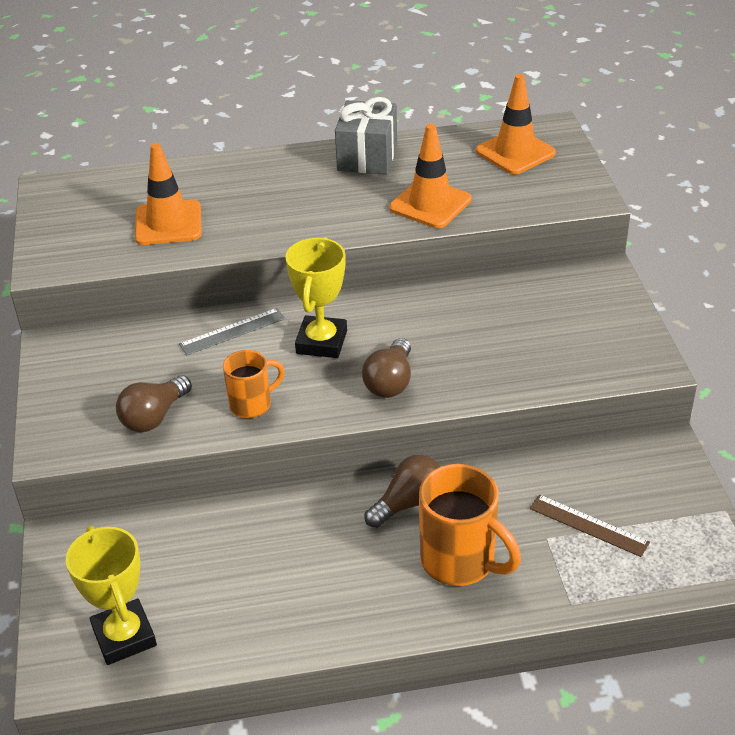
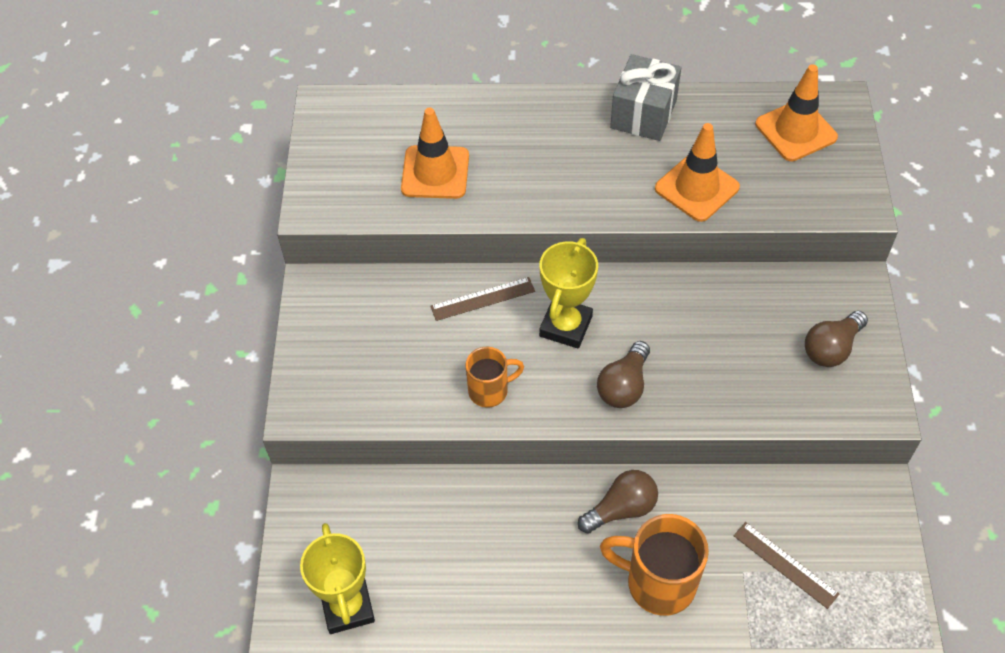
camera: 10 degrees right, 15 degrees up
(154, 417) = (397, 389): brown light bulb -> brown light bulb (831, 348)
(232, 331) = (483, 299): grey ruler -> brown ruler
(460, 561) = (658, 583): orange mug -> orange mug turned 150 degrees clockwise

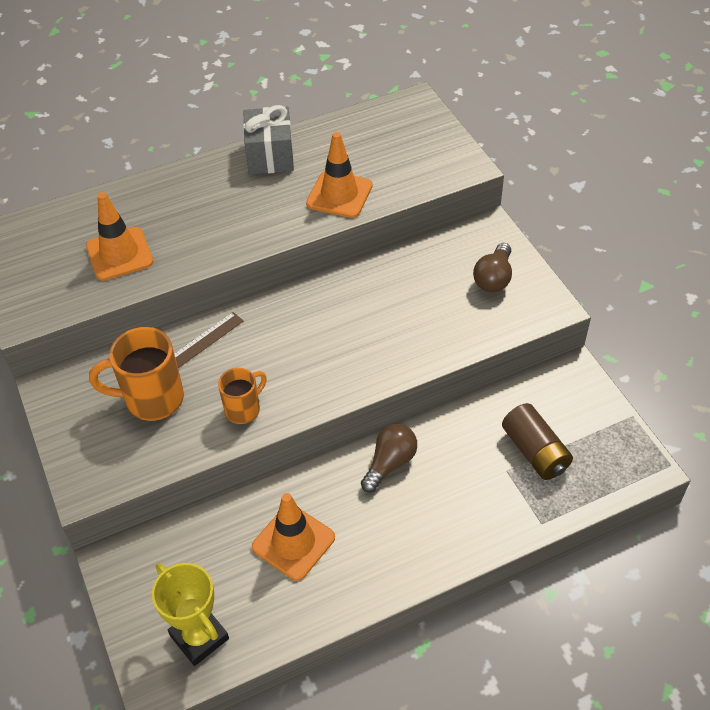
camera: 25 degrees left, 5 degrees down
(565, 326) = (282, 337): yellow trophy -> none
(624, 386) = (351, 364): brown light bulb -> none
(658, 583) = (446, 506): orange mug -> orange mug (152, 399)
(785, 564) = (535, 452): brown ruler -> brown battery
(795, 131) = (393, 131): orange traffic cone -> orange traffic cone (293, 542)

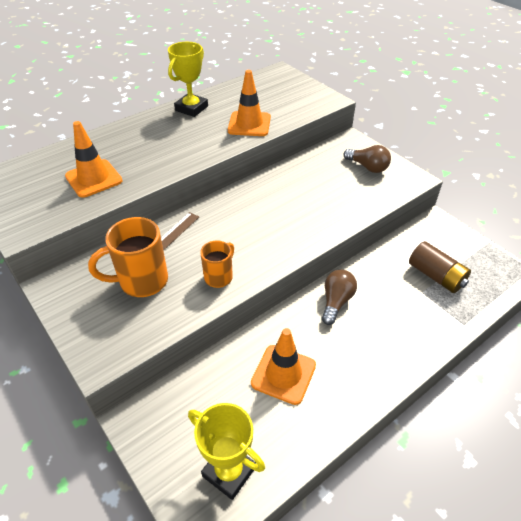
camera: 15 degrees left, 5 degrees down
(270, 156) = (191, 108): grey gift -> yellow trophy
(493, 278) = (368, 167): brown light bulb -> brown light bulb turned 60 degrees counterclockwise

